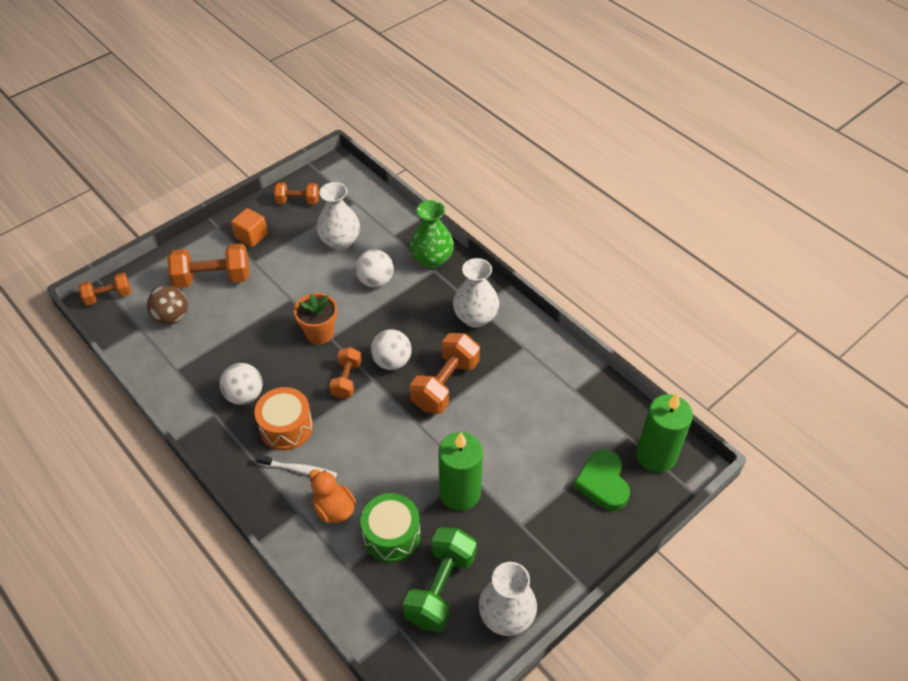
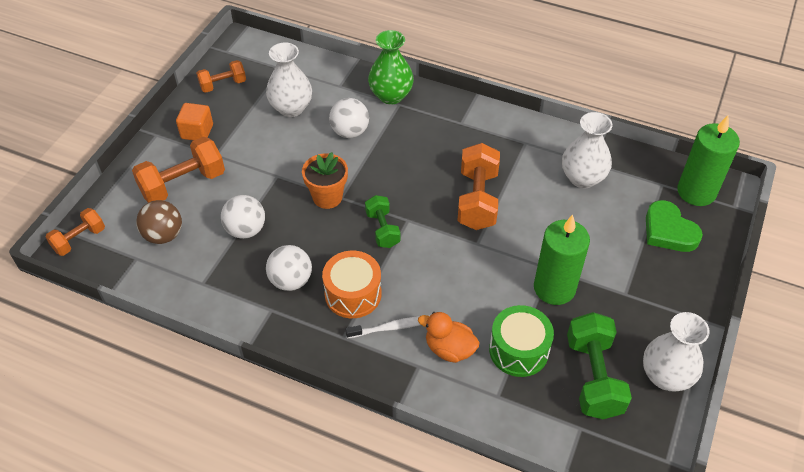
camera: 25 degrees left, 0 degrees up
(347, 380) = (382, 229): orange dumbbell -> green dumbbell
(392, 361) = (414, 197): white ball -> white ball (246, 230)
(475, 317) = (465, 132): white vase -> white vase (582, 178)

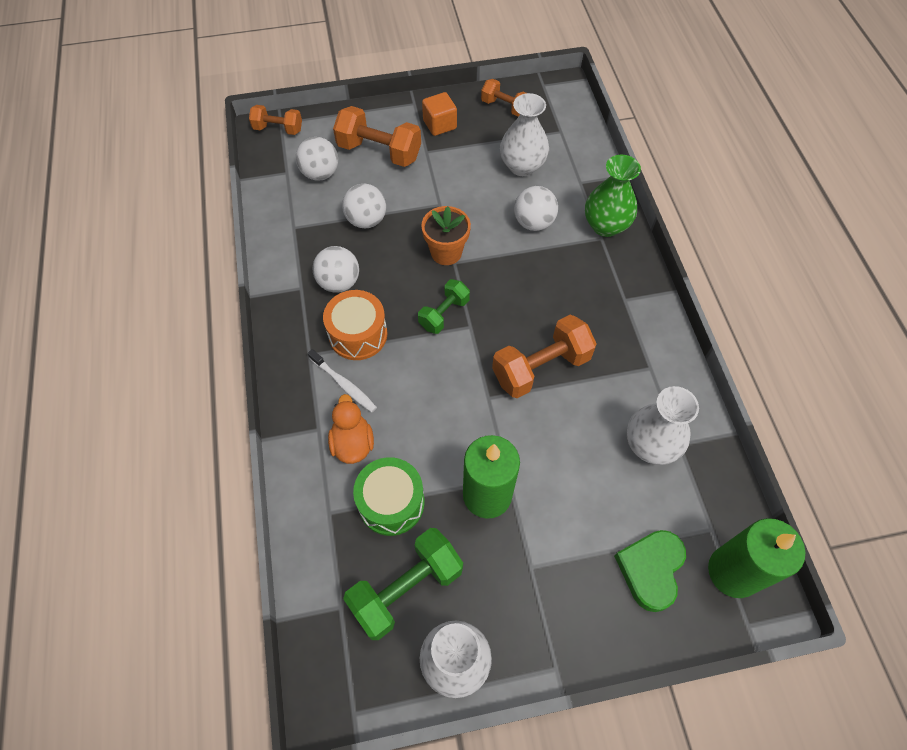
camera: 55 degrees right, 10 degrees up
(163, 235) = (320, 173): brown ball -> white ball

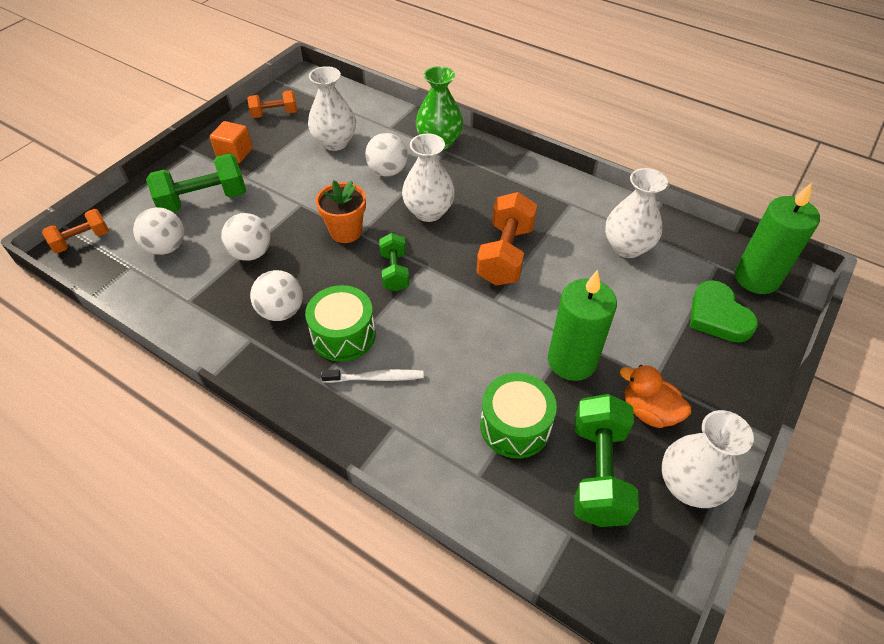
camera: 45 degrees left, 10 degrees down
(352, 443) = (435, 412): orange duck -> orange duck (649, 411)
(358, 334) = (343, 335): orange drum -> green drum
(379, 151) = (204, 200): orange dumbbell -> green dumbbell
(525, 283) = (428, 212): none -> white vase

